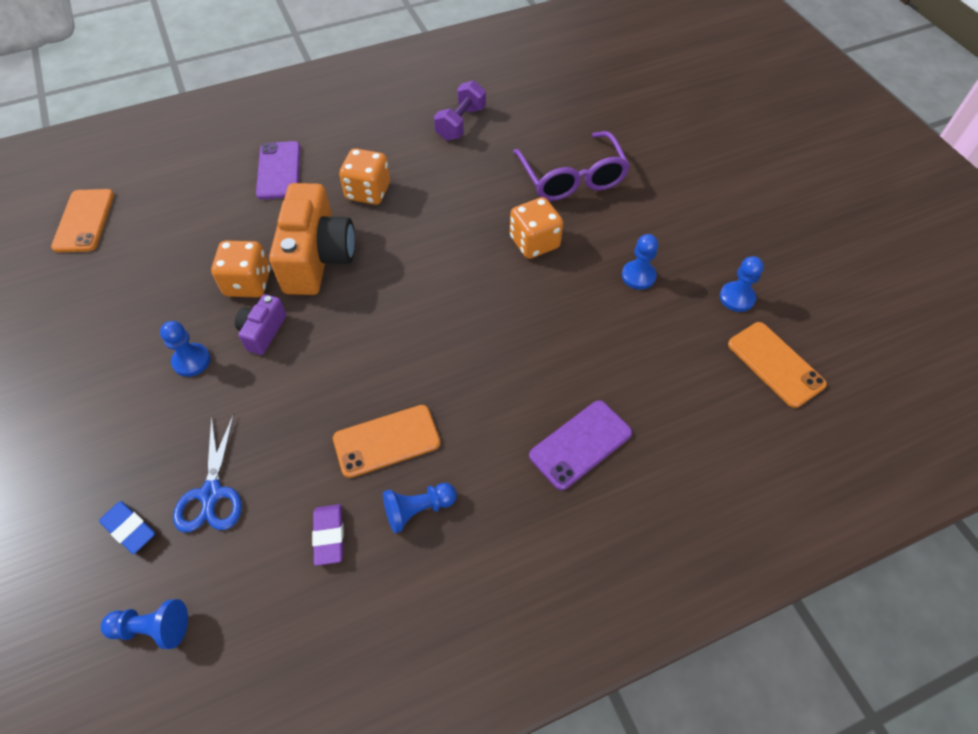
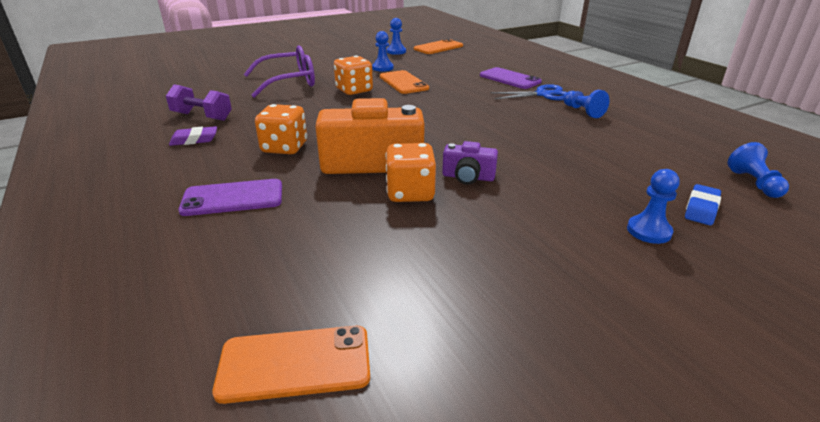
camera: 95 degrees left, 25 degrees down
(191, 361) = (518, 209): blue pawn -> blue pawn (648, 231)
(211, 494) = (636, 177): blue scissors -> blue scissors (543, 94)
(329, 536) = (624, 133): purple eraser -> purple eraser (194, 140)
(386, 441) = (542, 122): orange phone -> orange phone (403, 82)

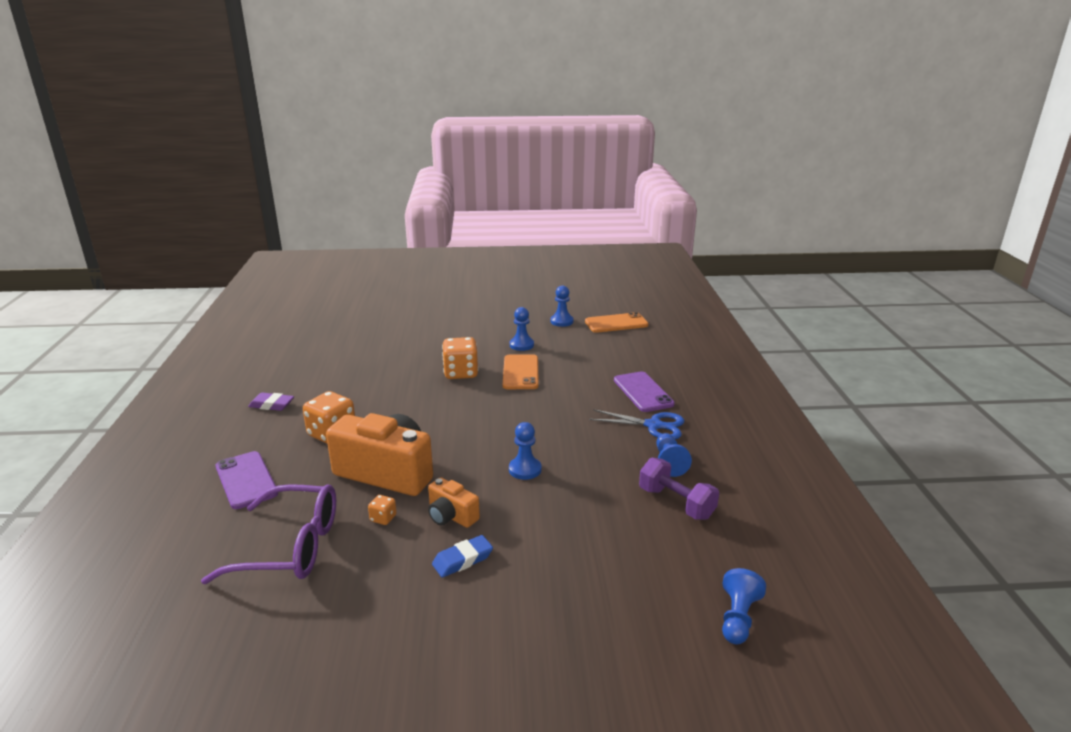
camera: 25 degrees right, 5 degrees down
(202, 116) = (300, 377): purple dumbbell -> purple dumbbell (676, 503)
(233, 198) = (246, 480): purple phone -> purple phone turned 45 degrees clockwise
(289, 82) = (412, 347): purple glasses -> purple glasses (291, 547)
(295, 363) = (159, 644): orange phone -> none
(410, 193) = (383, 518): orange dice -> orange dice, size x0.47
(468, 177) = (451, 516): purple camera -> orange camera
(648, 231) = (545, 633): blue pawn -> blue pawn (525, 469)
(701, 208) = (633, 627): blue eraser -> blue eraser (462, 560)

